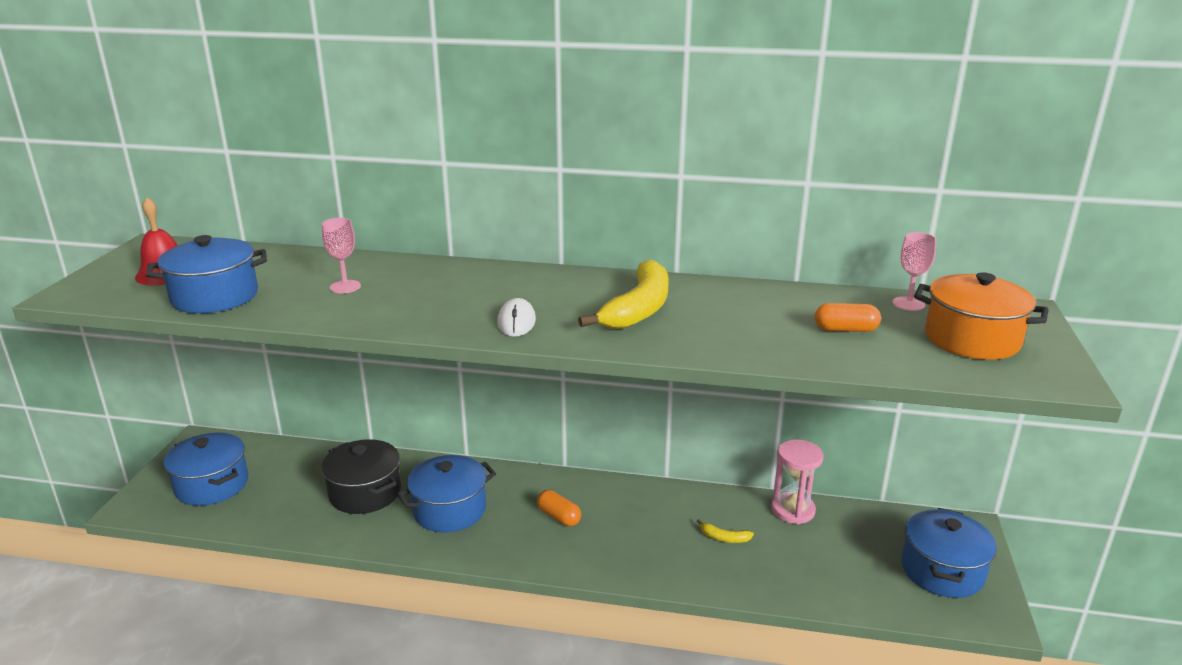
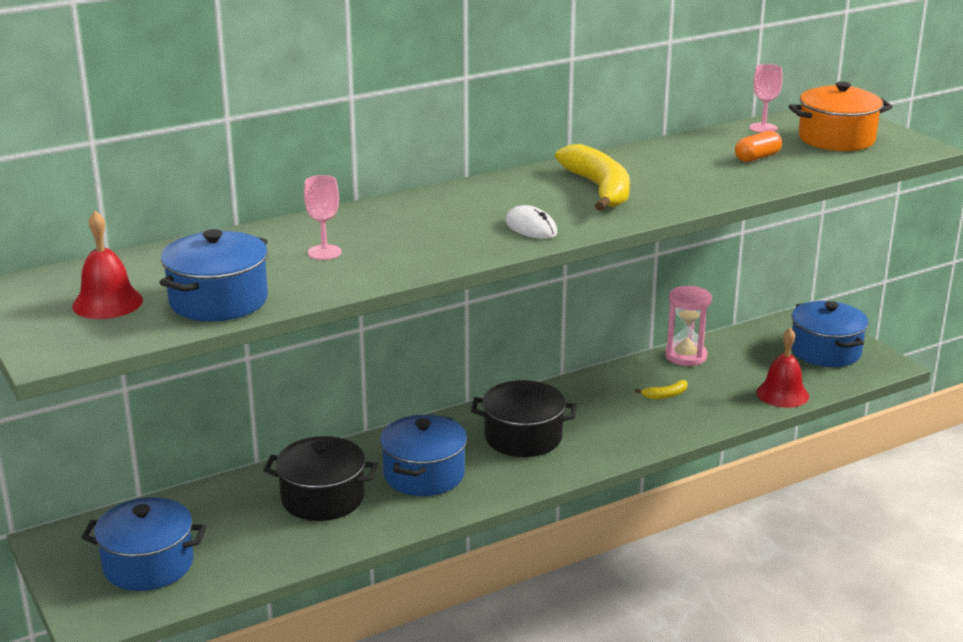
camera: 40 degrees left, 0 degrees up
(559, 517) = (523, 437): orange capsule -> black pot
(836, 592) = (782, 394): none -> red bell

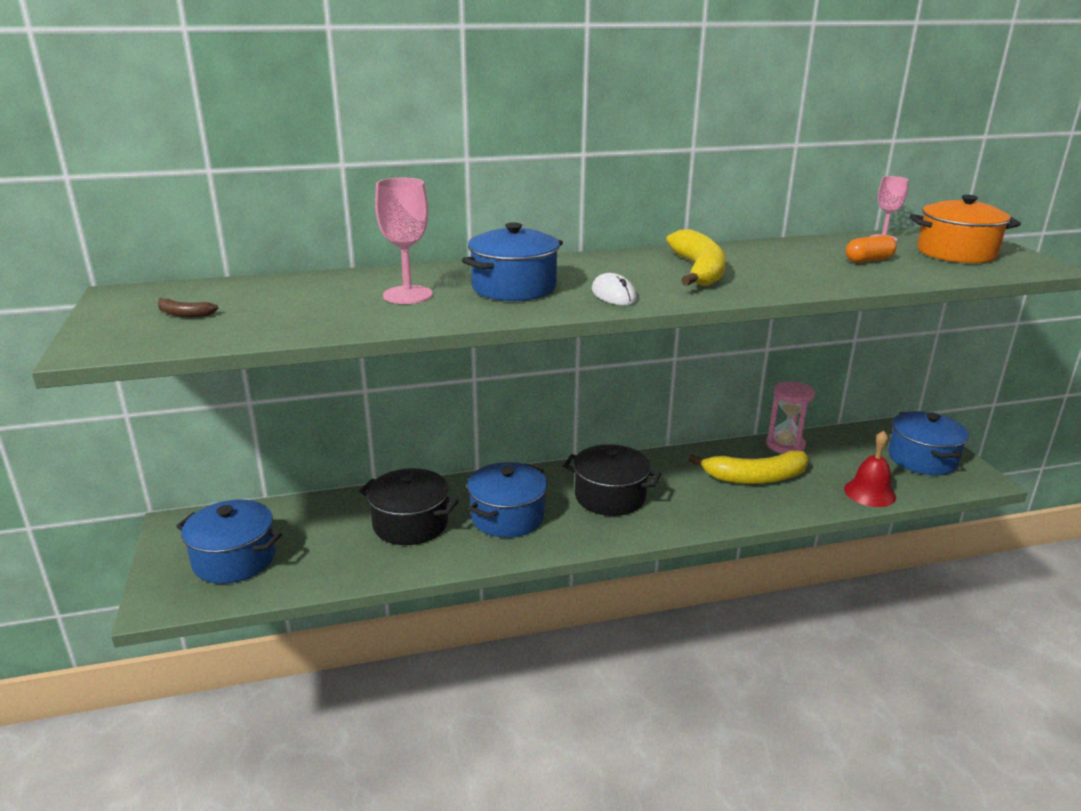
camera: 15 degrees right, 0 degrees up
(107, 303) = (184, 314): red bell -> brown banana
(219, 301) = (279, 323): blue pot -> blue pot (514, 288)
(324, 252) = (408, 295): pink goblet -> pink goblet, size x1.53
(665, 395) = (755, 477): yellow banana -> yellow banana, size x2.33

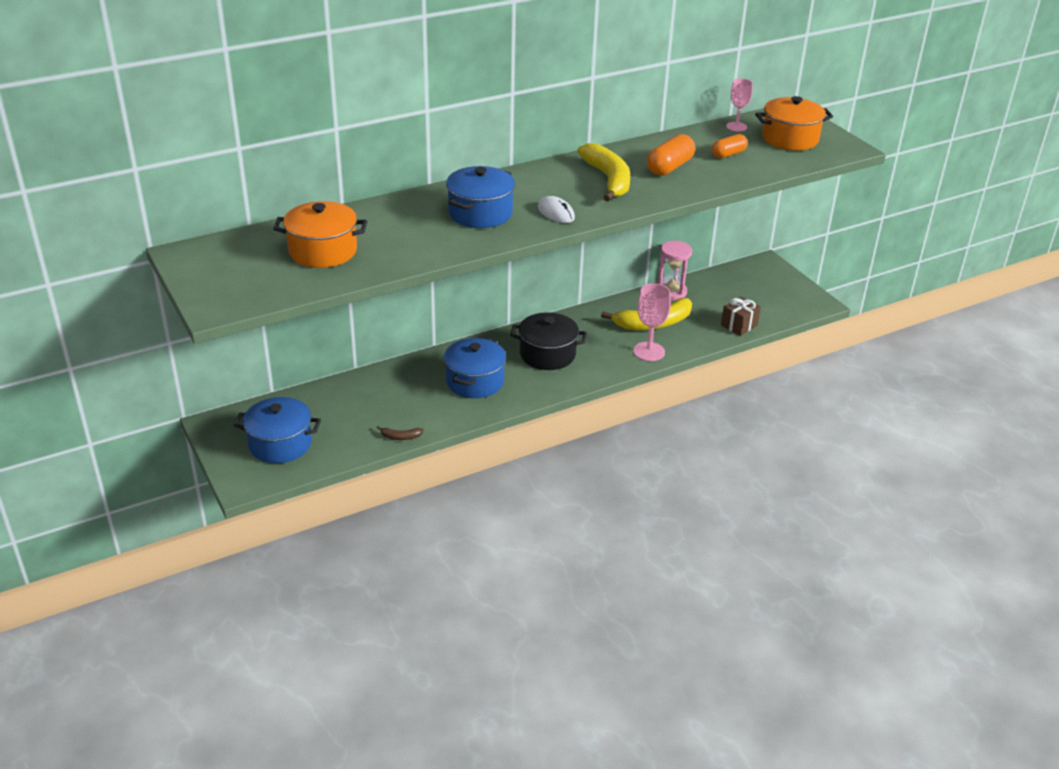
camera: 15 degrees left, 10 degrees up
(184, 314) = (252, 268): brown banana -> brown banana (400, 437)
(286, 306) = (323, 251): none -> orange pot
(408, 295) = (406, 230): pink goblet -> pink goblet (649, 351)
(410, 524) = (402, 397): black pot -> none
(785, 266) = (669, 167): none -> orange capsule
(869, 493) = (739, 325): red bell -> brown gift
(922, 459) = (775, 291): blue pot -> none

